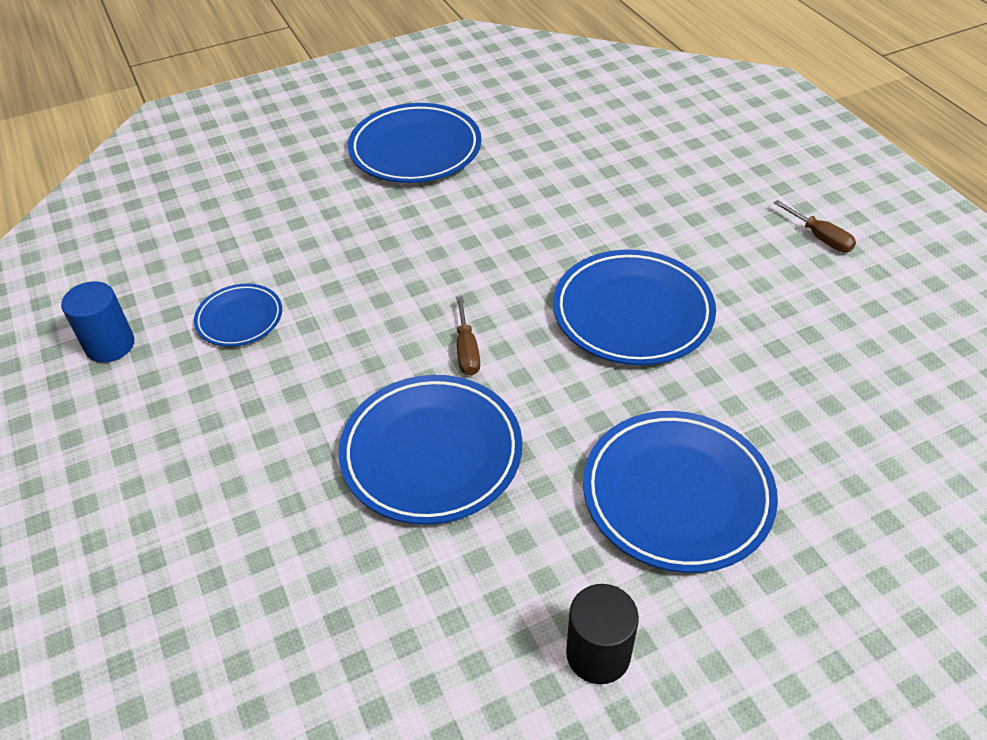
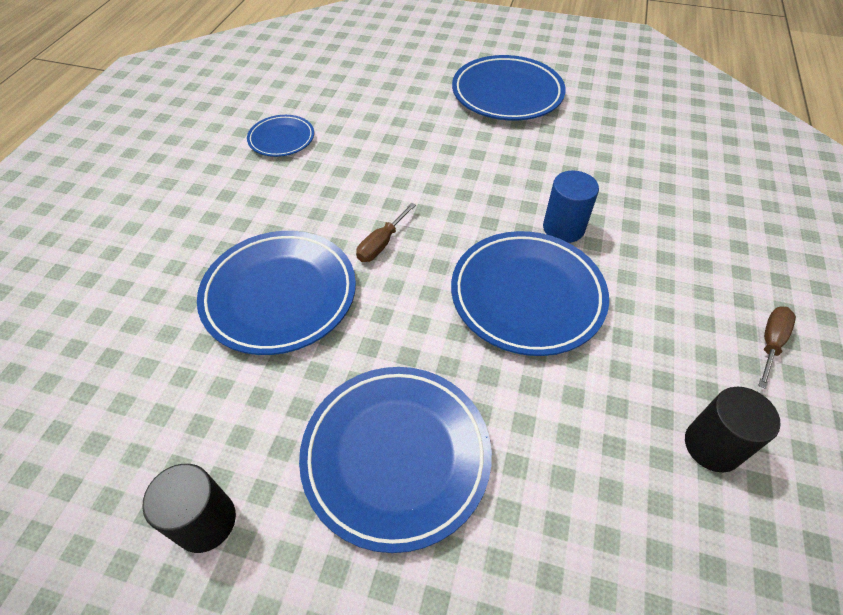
camera: 40 degrees right, 5 degrees up
(110, 345) = (205, 114): blue cylinder -> blue cylinder (563, 228)
(820, 237) = (770, 343): brown screwdriver -> brown screwdriver turned 150 degrees counterclockwise
(856, 330) = (712, 446): none -> black cylinder

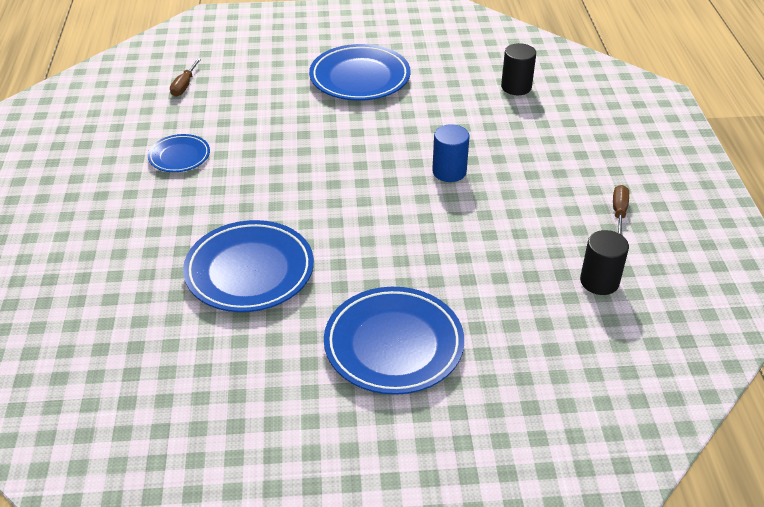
camera: 20 degrees left, 10 degrees down
(205, 521) = (279, 417): black cylinder -> black cylinder (516, 87)
(381, 243) = (312, 216): brown screwdriver -> brown screwdriver (184, 86)
(527, 296) = (441, 224): blue plate -> none

